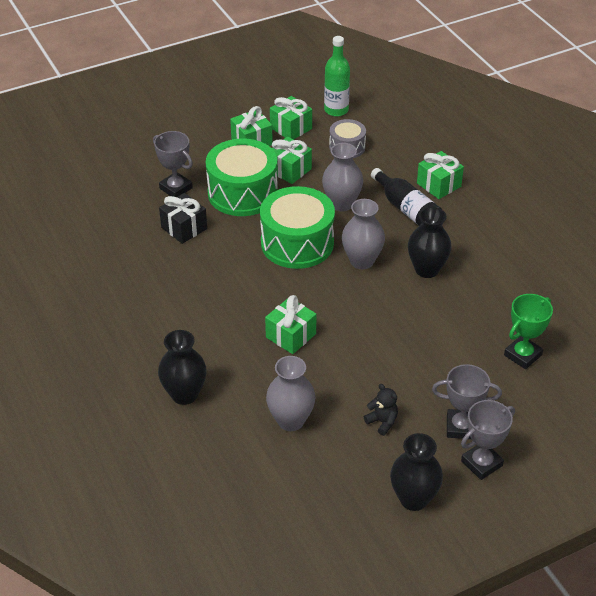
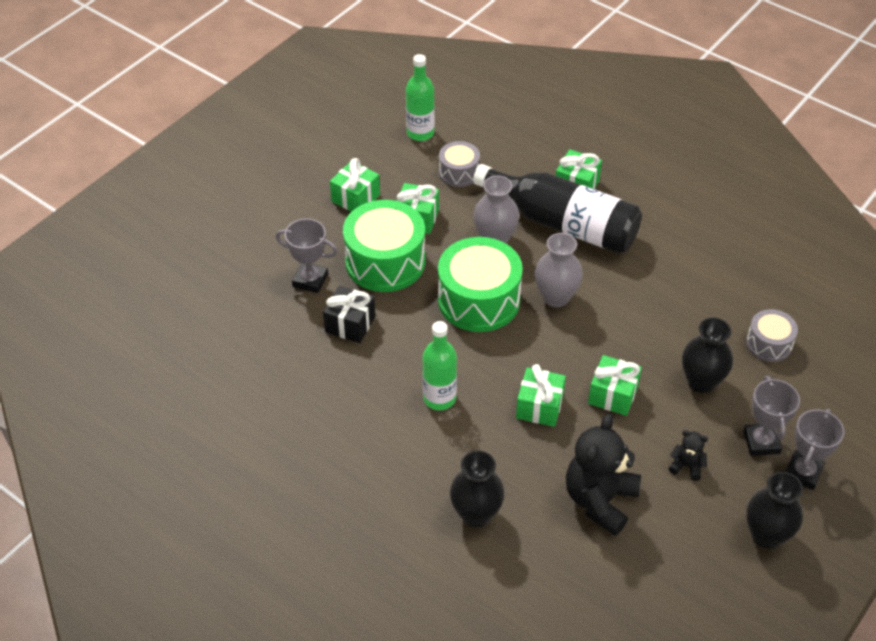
camera: 25 degrees left, 5 degrees up
(215, 302) = (439, 398): none -> green bottle
(290, 420) = (599, 500): grey vase -> black teddy bear
(291, 128) = (387, 169): green gift -> green gift (613, 395)
(407, 209) = (563, 224): black bottle -> black bottle, size x1.68
(427, 269) = (624, 284): black vase -> black vase (701, 382)
(461, 427) = (761, 442): grey trophy -> grey trophy turned 75 degrees counterclockwise
(522, 355) = (769, 344): green trophy -> grey drum

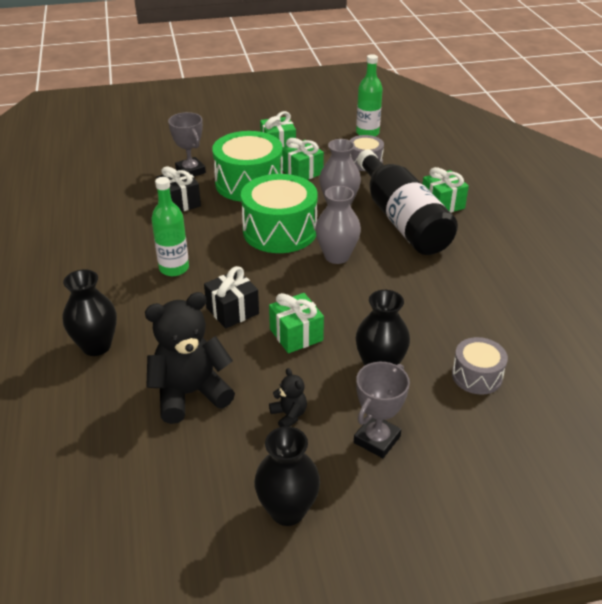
camera: 40 degrees right, 10 degrees down
(539, 407) = (232, 311): green gift -> black gift
(803, 472) = (386, 486): grey trophy -> none

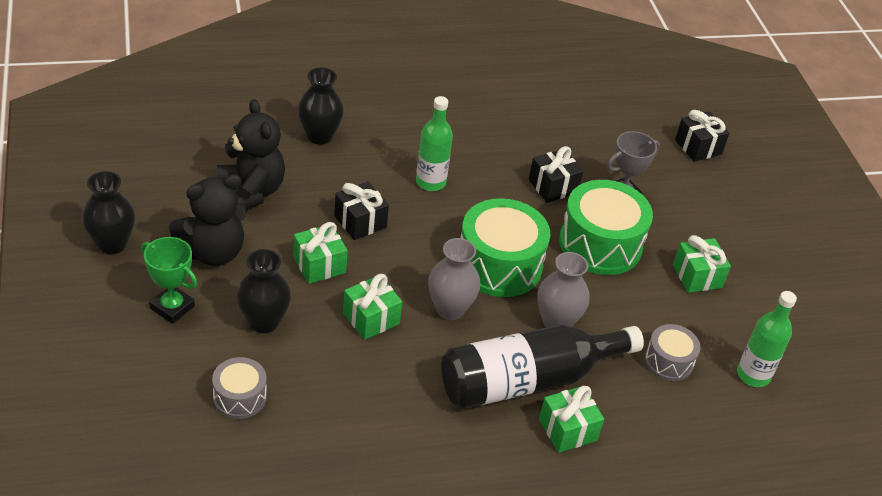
camera: 85 degrees right, 5 degrees up
(132, 136) = (698, 147): none -> black gift
(289, 415) = (213, 252): black teddy bear -> black teddy bear, size x2.18
(302, 172) = (633, 294): green gift -> green gift (371, 318)
(377, 439) = (172, 307): grey trophy -> green trophy

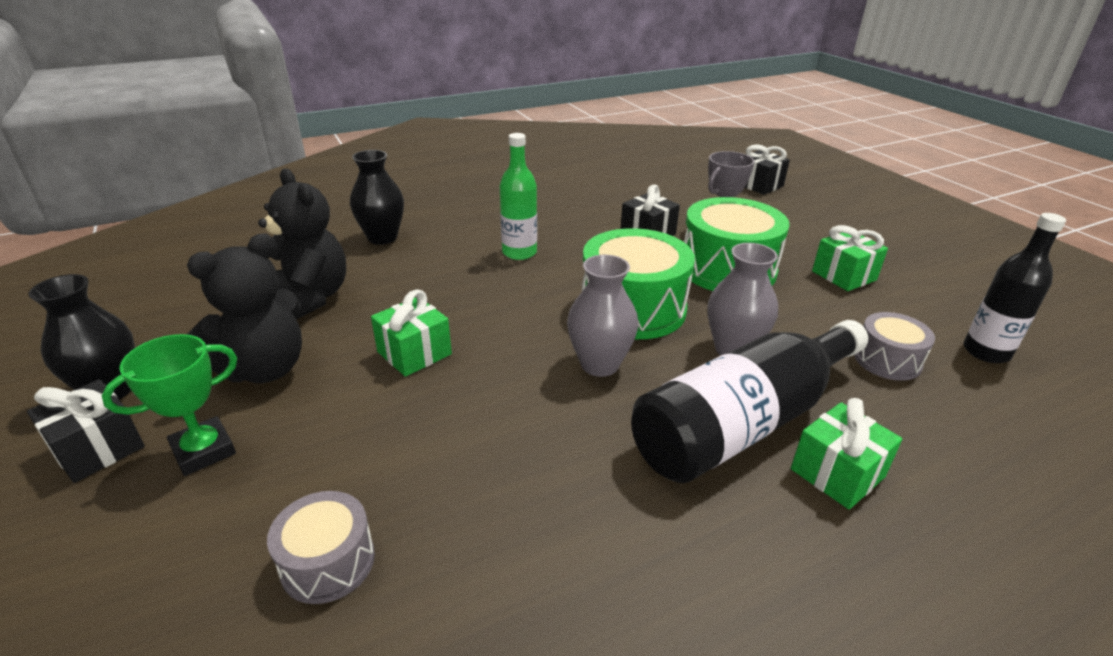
camera: 10 degrees left, 10 degrees down
(172, 307) = (204, 451): green trophy -> green trophy turned 60 degrees counterclockwise
(264, 322) = (350, 437): black vase -> none
(360, 222) = (452, 300): black gift -> black gift (98, 448)
(371, 318) = (503, 398): green gift -> none
(753, 375) = (986, 352): green bottle -> black bottle

